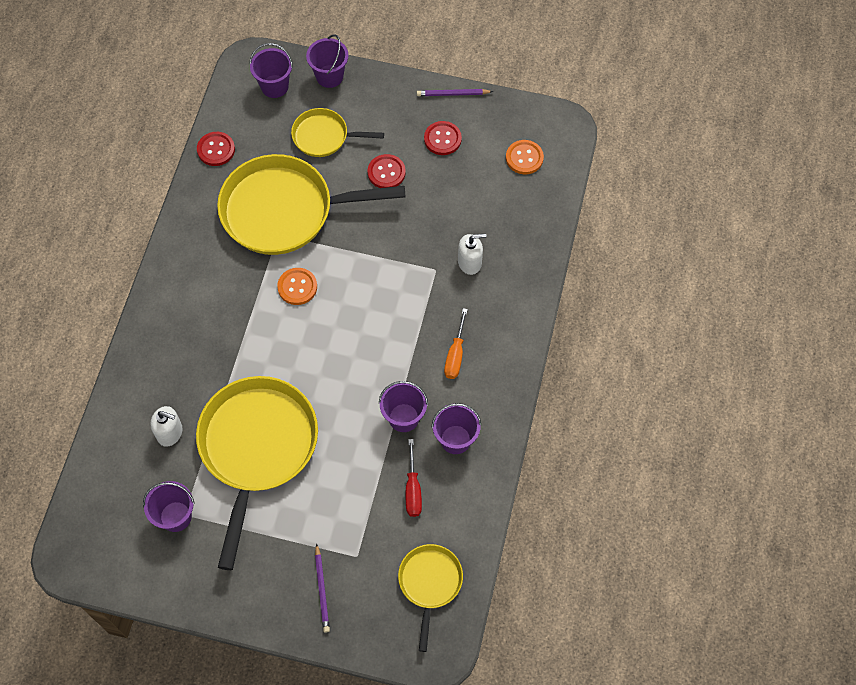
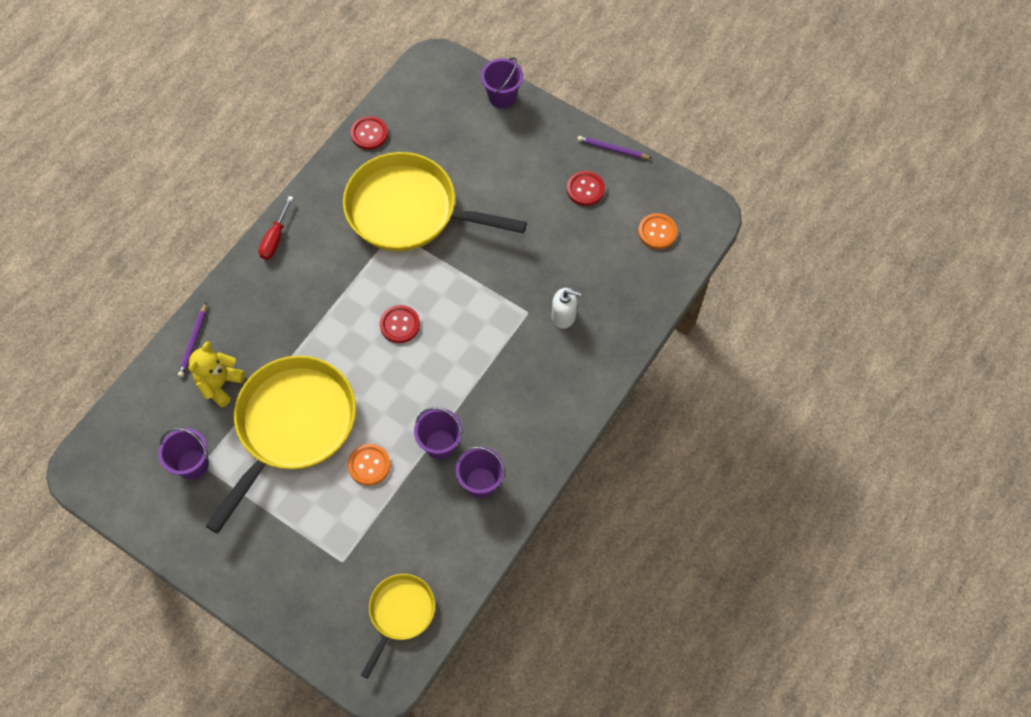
camera: 20 degrees right, 0 degrees up
(170, 433) = (220, 384): white soap dispenser -> yellow teddy bear
(274, 86) = (447, 91): purple bucket -> none
(297, 287) = (391, 286): orange button -> orange button (369, 465)
(322, 589) = (297, 582): purple pencil -> purple pencil (193, 341)
(324, 136) = (474, 152): yellow pan -> none
(386, 172) = (519, 204): red button -> red button (400, 325)
(413, 490) = (421, 517): red screwdriver -> red screwdriver (275, 239)
(455, 355) = (513, 401): orange screwdriver -> none

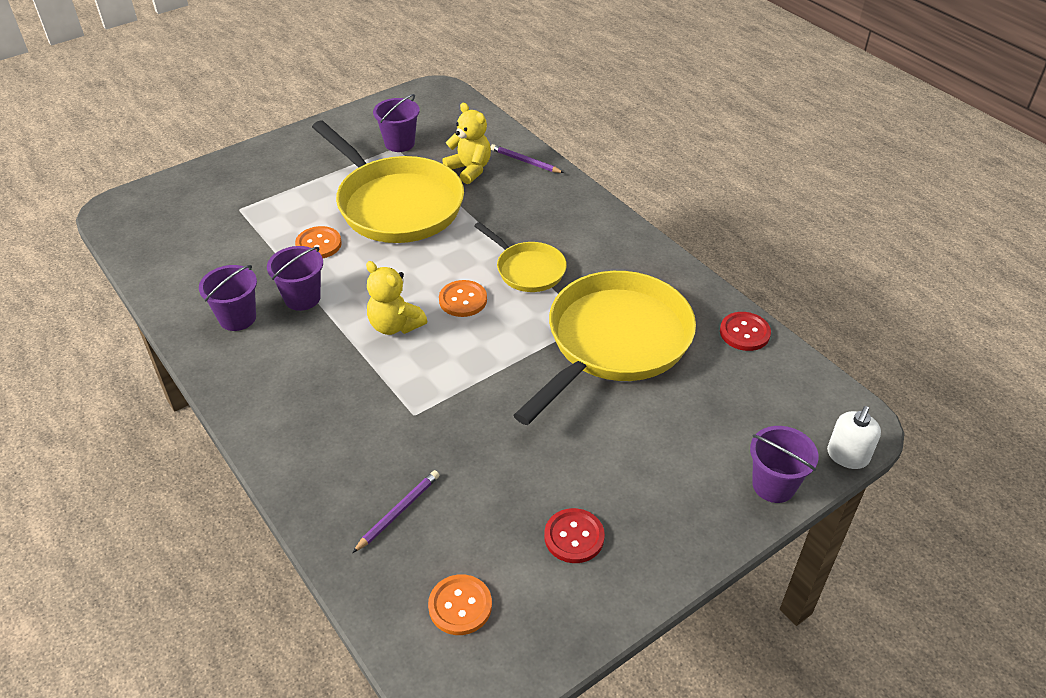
camera: 110 degrees right, 20 degrees down
(275, 239) = (620, 231): red screwdriver -> none
(400, 325) = (463, 300): red button -> orange button
(400, 613) = (160, 233): yellow pan -> yellow pan (527, 269)
(446, 361) = (395, 325): none -> yellow teddy bear
(563, 316) = (388, 449): white soap dispenser -> white soap dispenser (847, 456)
(612, 149) = (634, 598): purple pencil -> purple pencil (398, 512)

